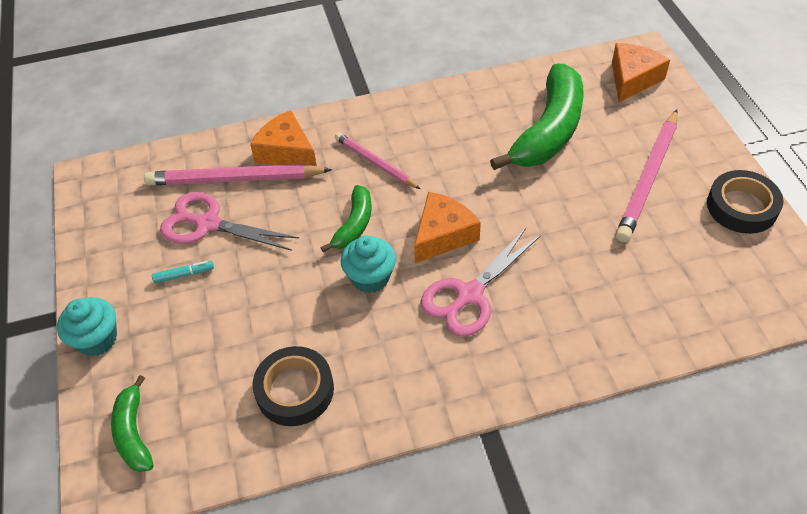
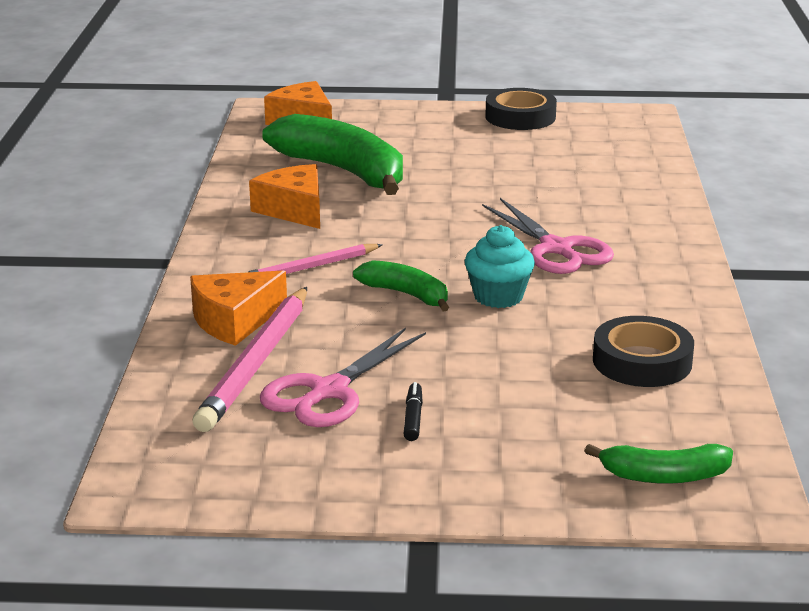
camera: 75 degrees left, 25 degrees down
(97, 339) = (492, 496): turquoise cupcake -> none
(184, 275) = (413, 418): turquoise marker -> black marker
(443, 235) = (460, 248): orange cheese -> orange cheese (294, 210)
(648, 178) = (454, 143): pink pencil -> none

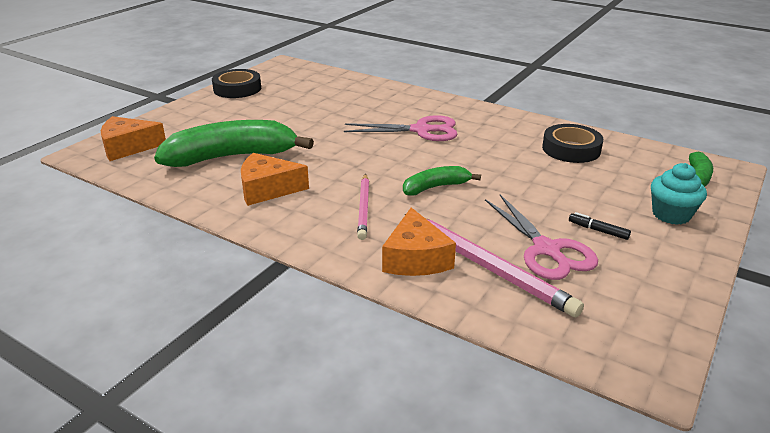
camera: 60 degrees left, 5 degrees up
(498, 296) = (464, 162): turquoise cupcake -> turquoise cupcake (671, 214)

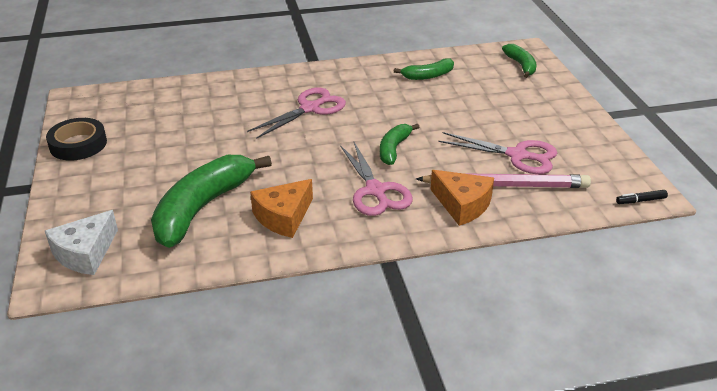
camera: 45 degrees left, 5 degrees up
(128, 147) = (85, 253): orange cheese -> white cheese
(364, 208) = (375, 191): pink pencil -> pink scissors
(571, 149) = (428, 76): black tape -> green banana
(598, 230) = (523, 127): black marker -> black marker (640, 201)
(671, 214) = (541, 96): turquoise cupcake -> none

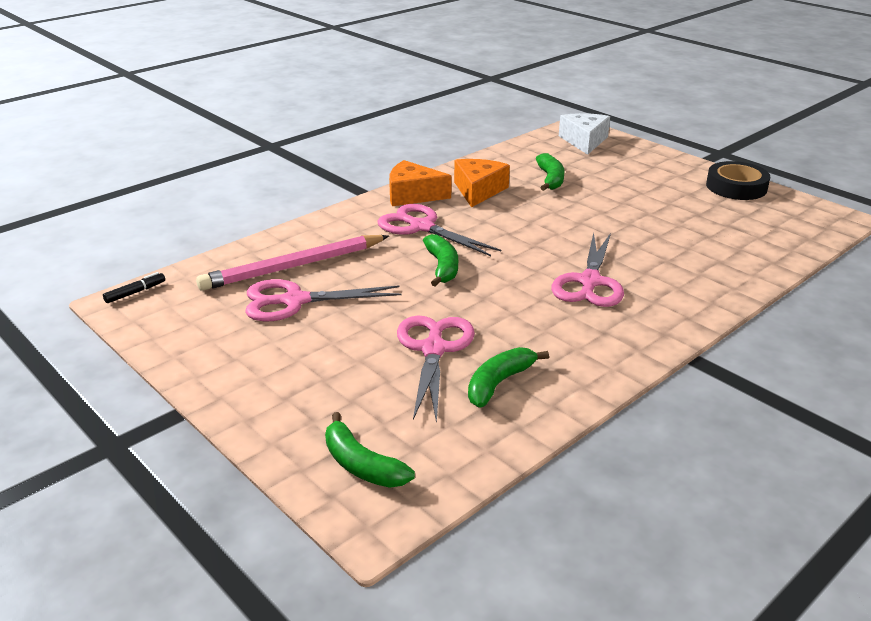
camera: 150 degrees right, 5 degrees down
(202, 208) = (550, 179): green banana -> green banana, size x0.51
(448, 100) = (434, 349): none -> pink scissors
(462, 205) = (328, 238): orange cheese -> orange cheese (412, 195)

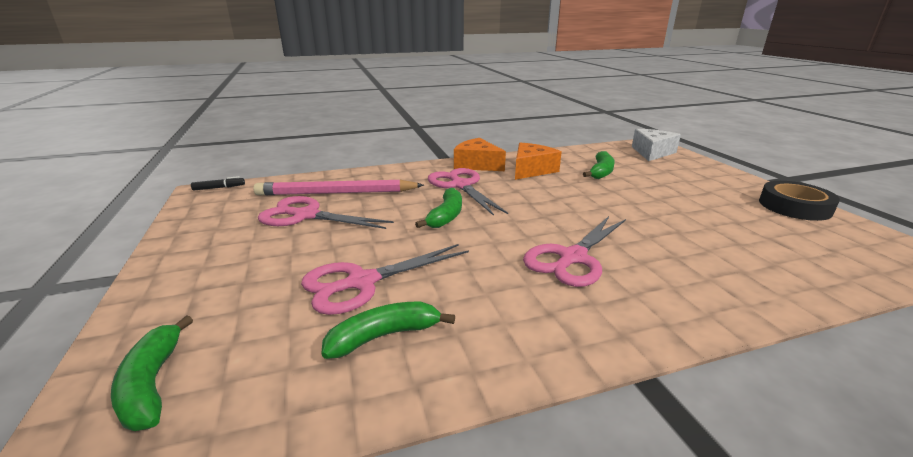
camera: 25 degrees right, 5 degrees down
(434, 349) = (362, 282): pink scissors -> pink scissors turned 150 degrees counterclockwise

